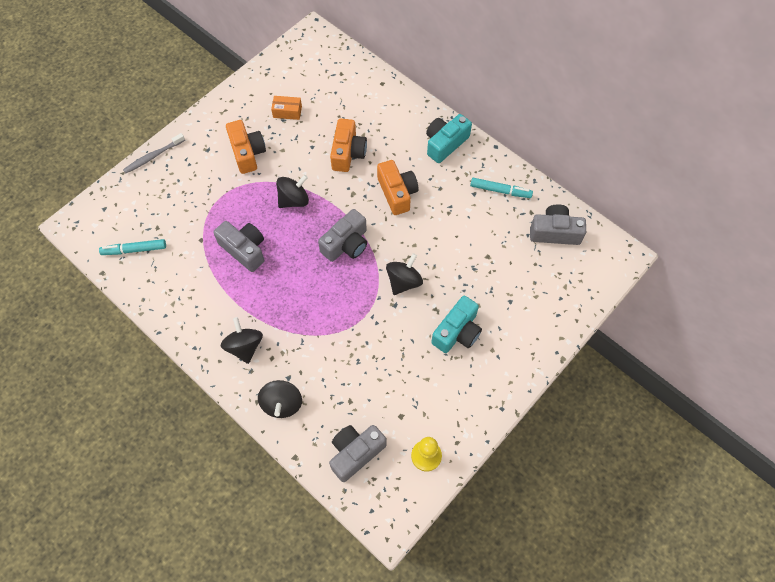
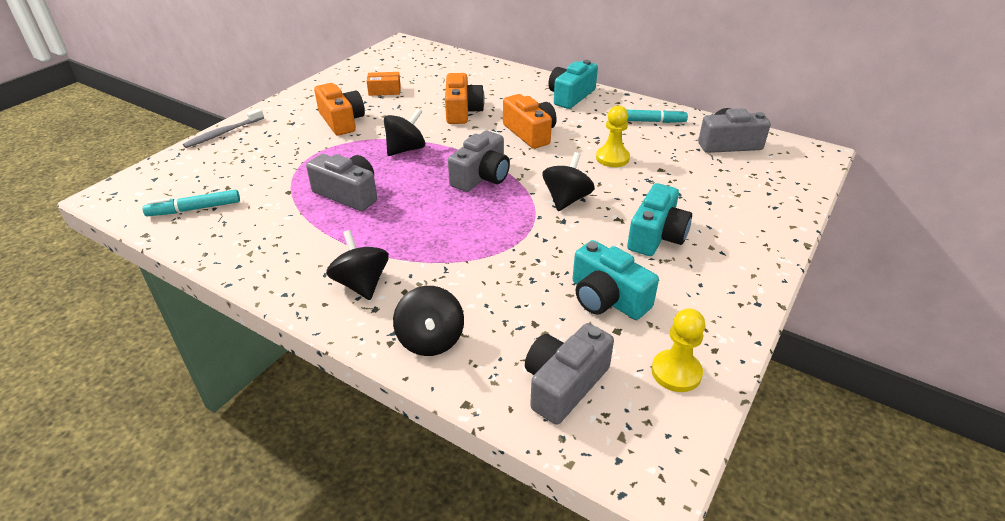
camera: 10 degrees left, 25 degrees down
(403, 387) = (607, 298): none -> turquoise camera
(454, 236) = (612, 158): none -> yellow pawn

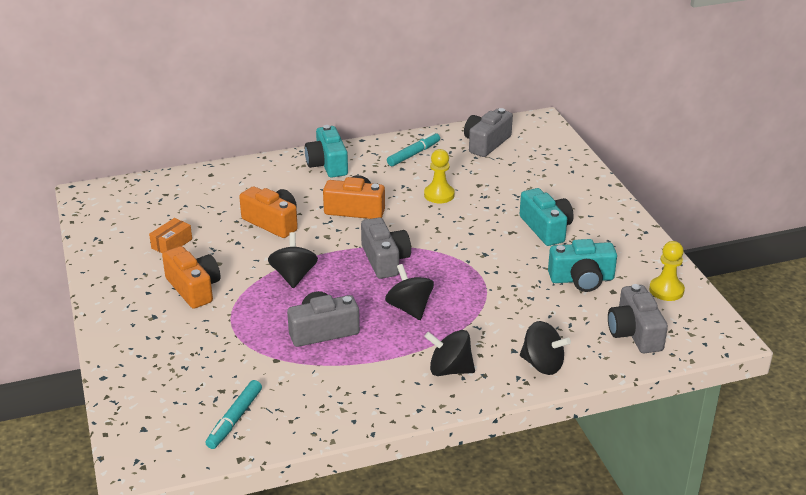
camera: 50 degrees left, 5 degrees down
(223, 133) = (112, 362): grey toothbrush -> none
(342, 121) = (194, 288): orange camera -> orange camera turned 45 degrees clockwise
(566, 200) = (463, 240): black spinning top -> black spinning top (409, 308)

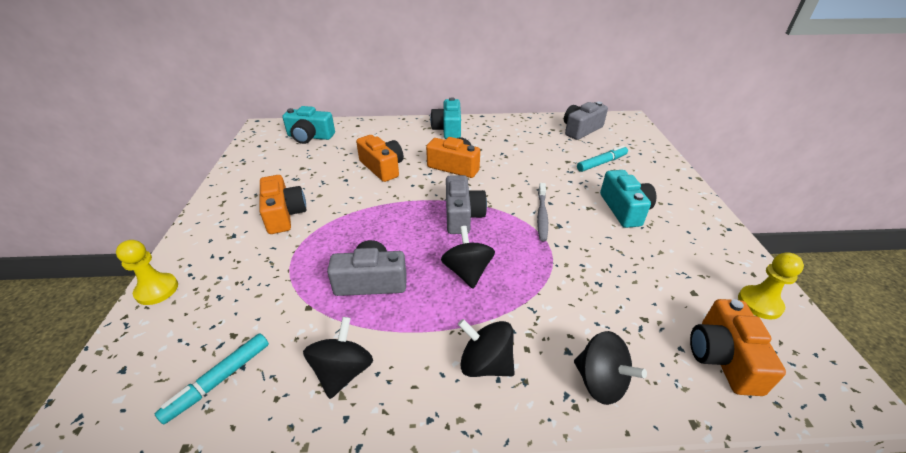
camera: 15 degrees right, 5 degrees up
(171, 243) = (294, 172): orange box -> none
(294, 276) = (374, 217): black spinning top -> black spinning top (343, 372)
(414, 154) = (519, 130): turquoise marker -> turquoise marker (601, 163)
(439, 195) = (530, 165): yellow pawn -> yellow pawn (157, 290)
(465, 247) = (542, 215): none -> grey toothbrush
(581, 279) = (658, 271): turquoise camera -> turquoise camera (310, 137)
(634, 333) = (723, 357): grey camera -> orange camera

